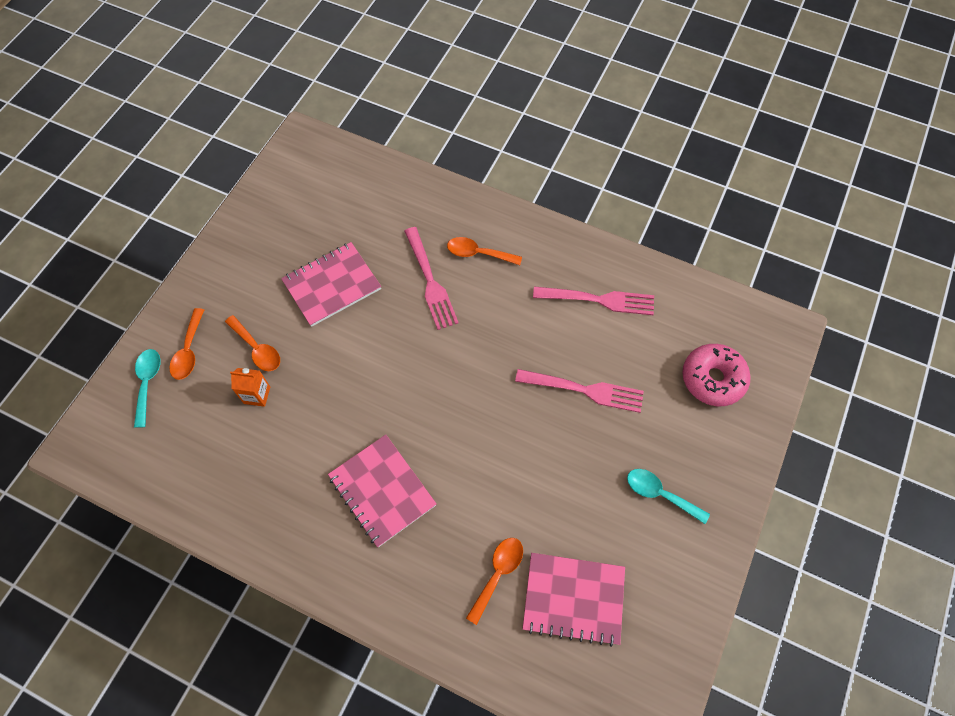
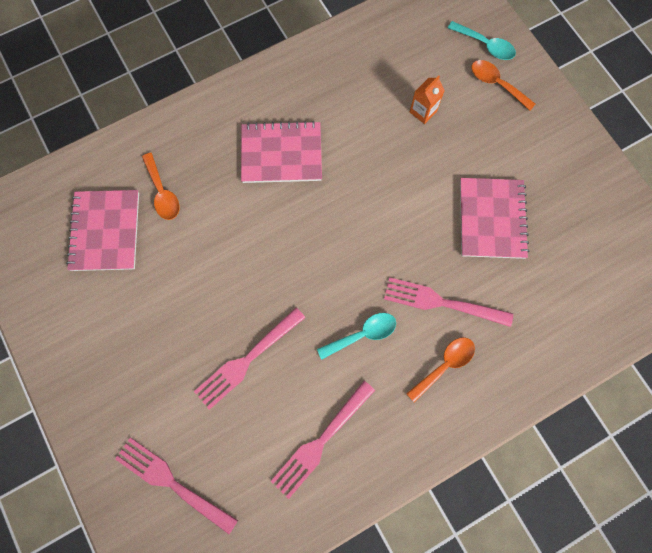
camera: 125 degrees right, 10 degrees up
(257, 349) = (466, 131): orange spoon -> none
(573, 598) = (105, 231): pink notebook -> pink notebook turned 45 degrees counterclockwise
(660, 494) = (121, 352): turquoise spoon -> turquoise spoon (362, 334)
(713, 379) = (173, 483): pink donut -> pink fork

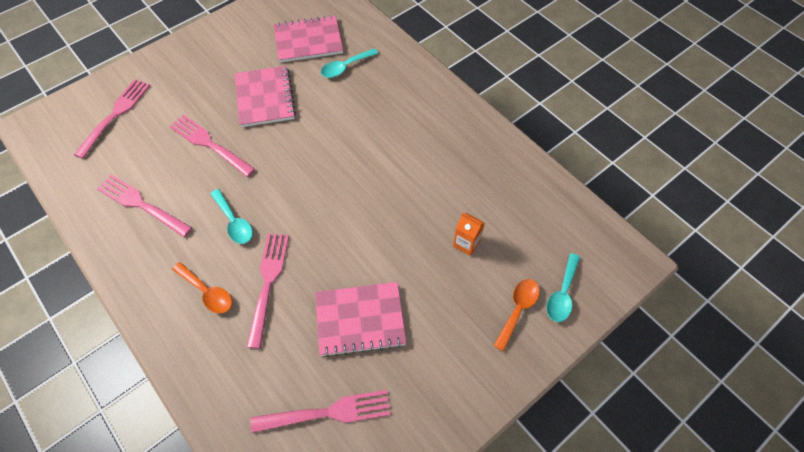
camera: 80 degrees right, 15 degrees down
(162, 192) = (345, 67): orange spoon -> turquoise spoon
(281, 154) = (396, 138): pink notebook -> pink notebook (265, 98)
(578, 259) = (326, 413): none -> pink fork

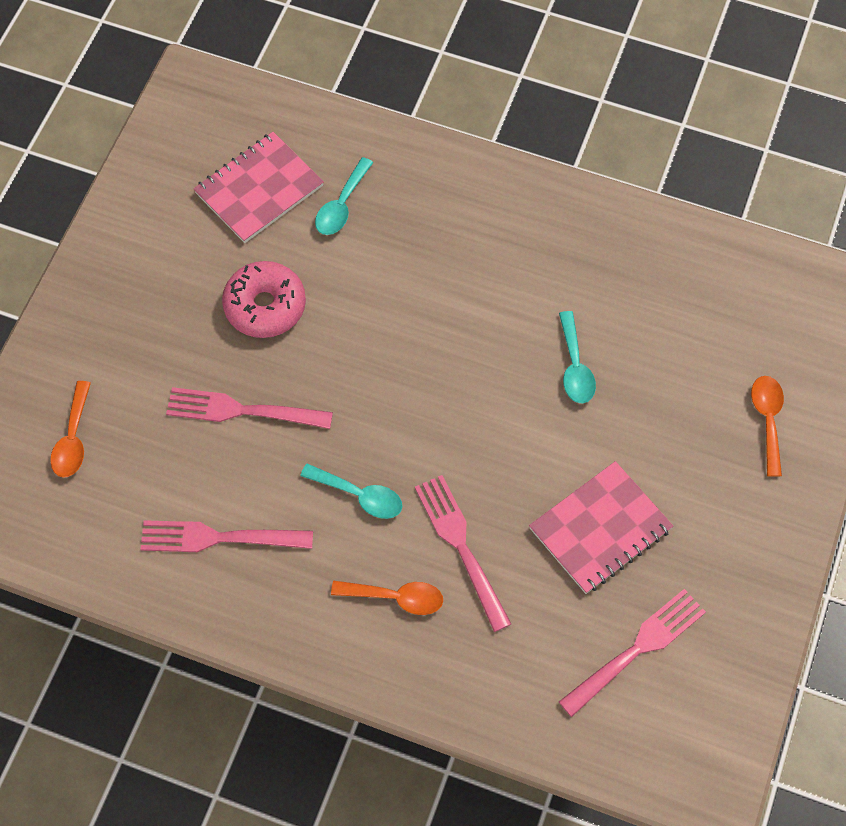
camera: 30 degrees left, 5 degrees up
(115, 115) = (73, 438): pink fork -> orange spoon
(265, 98) = (265, 306): pink notebook -> pink donut
(466, 243) = (660, 371): orange carton -> none
(562, 294) = (804, 374): turquoise spoon -> turquoise spoon (575, 366)

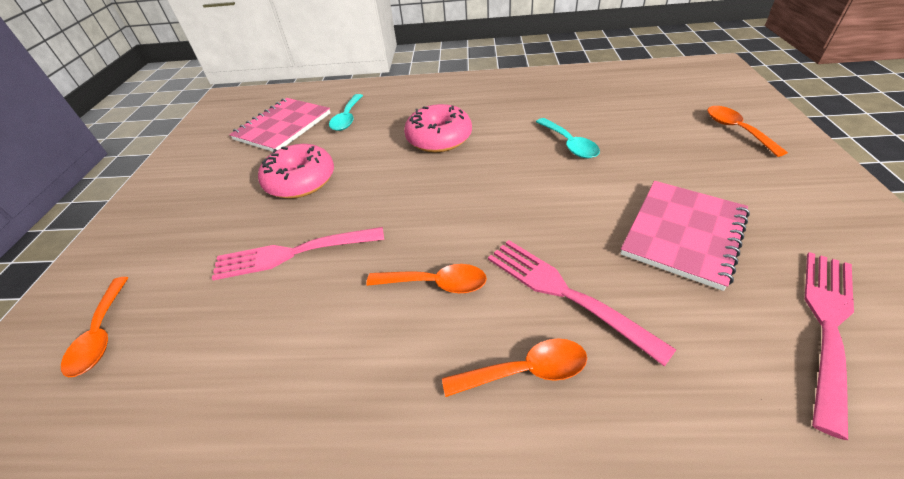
camera: 15 degrees left, 20 degrees down
(220, 537) = (287, 379): pink fork -> none
(359, 495) = (435, 283): turquoise spoon -> orange spoon
(437, 294) = (439, 138): none -> pink donut

